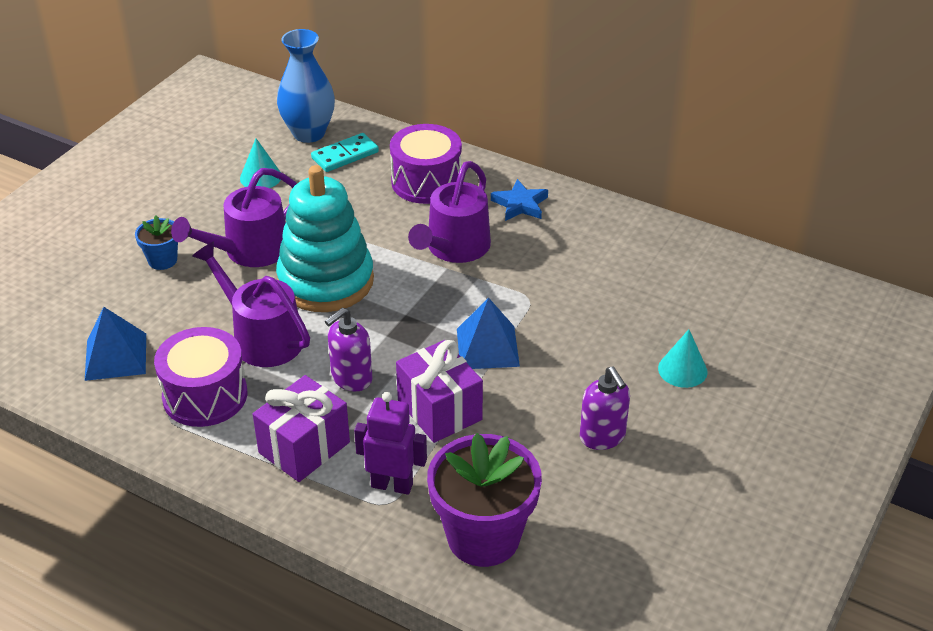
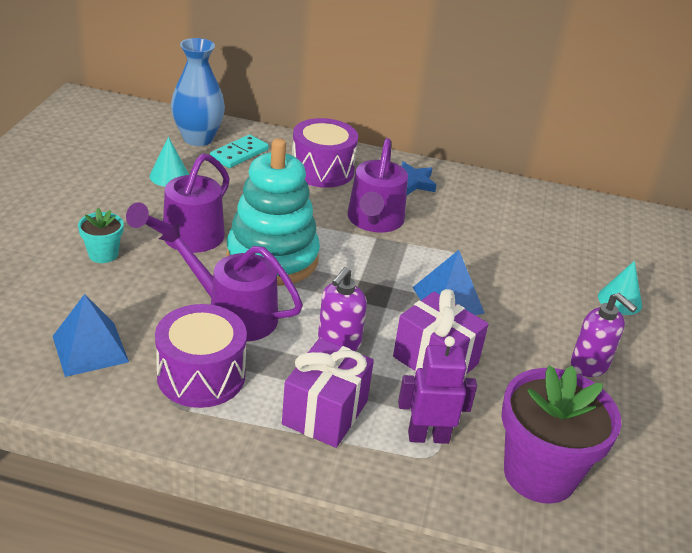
camera: 20 degrees left, 5 degrees down
(162, 260) = (103, 254): blue flower pot -> turquoise flower pot

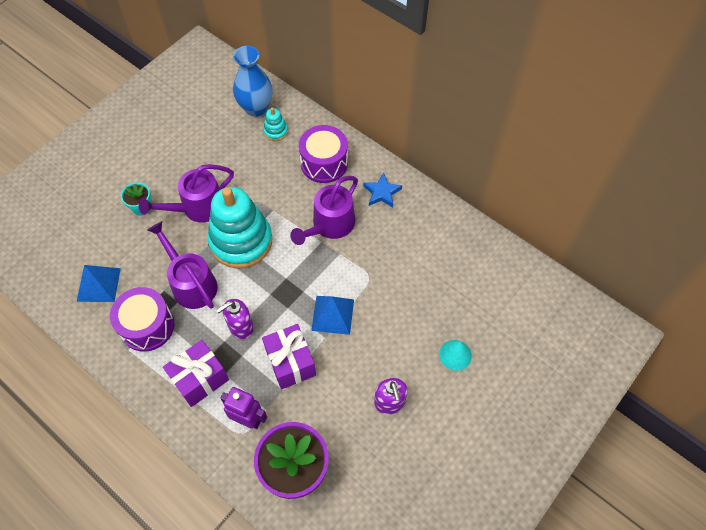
camera: 30 degrees right, 25 degrees up
(169, 176) = (217, 143): turquoise cone -> none
(239, 154) = (275, 131): turquoise domino -> turquoise stacking toy

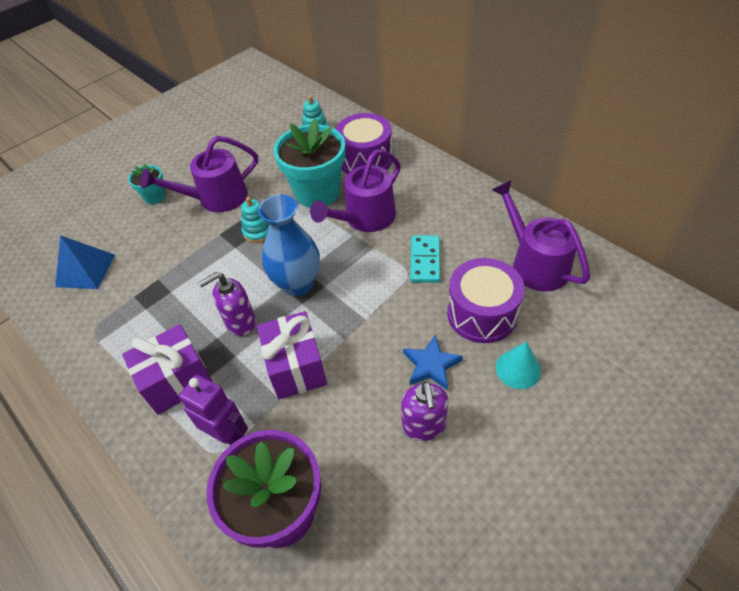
camera: 10 degrees right, 10 degrees down
(147, 326) = (128, 316): purple drum -> purple drum (482, 313)
(191, 283) = (191, 273): purple watering can -> purple watering can (535, 263)
(241, 241) = (258, 232): turquoise stacking toy -> turquoise stacking toy, size x0.42
(256, 108) = (297, 111): blue vase -> blue vase (297, 284)
(286, 199) = (317, 192): none -> turquoise flower pot
(333, 315) = (357, 313): blue pyramid -> none
(382, 192) = (430, 188): blue star -> blue star (431, 365)
(382, 264) = (425, 261): none -> turquoise domino

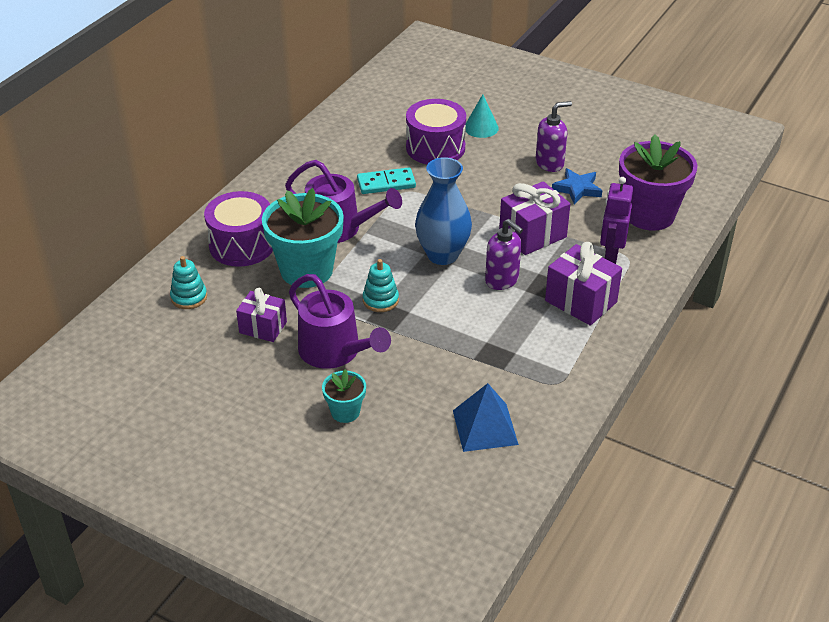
camera: 110 degrees left, 10 degrees down
(263, 164) = (263, 327): none -> purple gift
(431, 365) = (496, 166): blue star -> blue star (577, 189)
(535, 263) = (370, 126): purple watering can -> none

